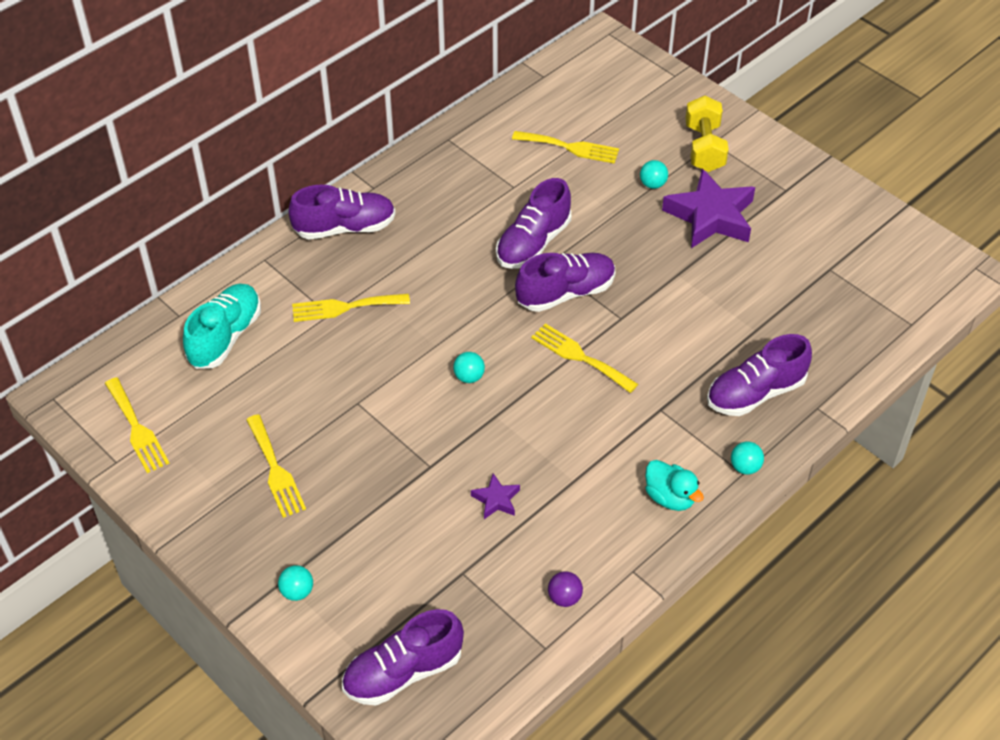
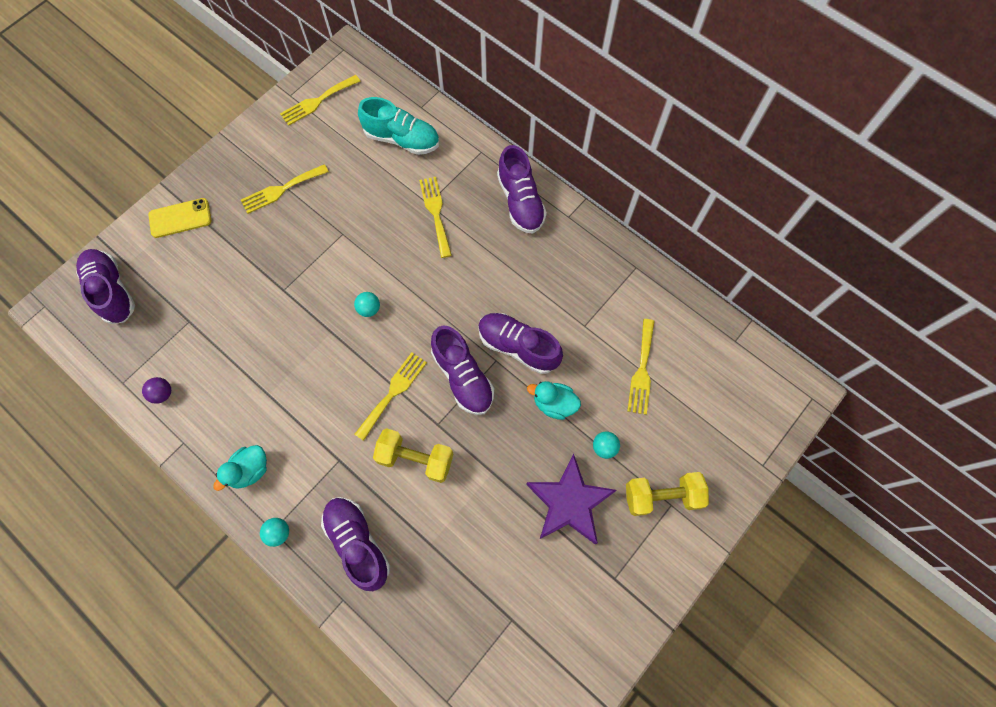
camera: 85 degrees right, 20 degrees up
(297, 591) = (180, 218): turquoise ball -> yellow phone
(496, 500) = (251, 339): purple star -> none
(603, 219) = (554, 404): none -> turquoise duck
(660, 339) = (415, 458): none -> yellow dumbbell

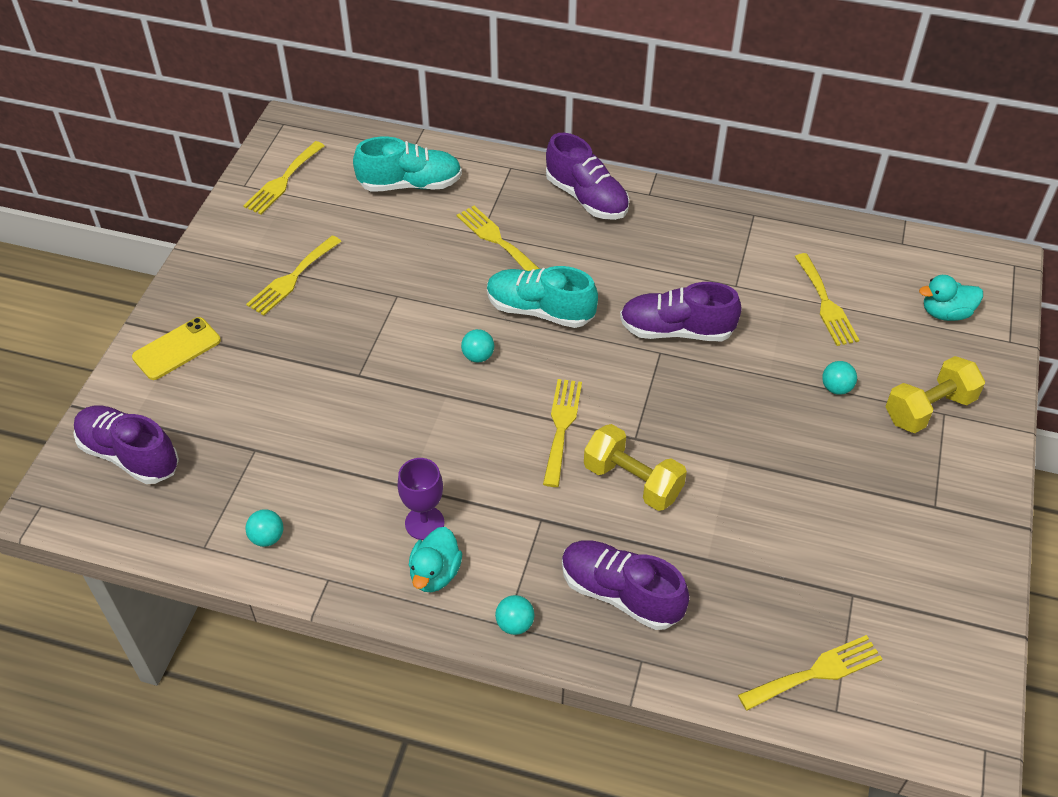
camera: 25 degrees left, 20 degrees down
(163, 393) = (267, 537): purple ball -> turquoise ball
(263, 428) = (424, 523): none -> purple goblet
(415, 458) = (632, 481): yellow dumbbell -> yellow dumbbell turned 45 degrees clockwise
(432, 288) = (540, 310): none -> turquoise shoe
(450, 667) = (816, 672): none -> yellow fork
(463, 377) = (633, 381): purple shoe -> none
(554, 404) = (753, 368): turquoise duck -> turquoise duck (945, 313)
(569, 502) = (835, 454): purple star -> none

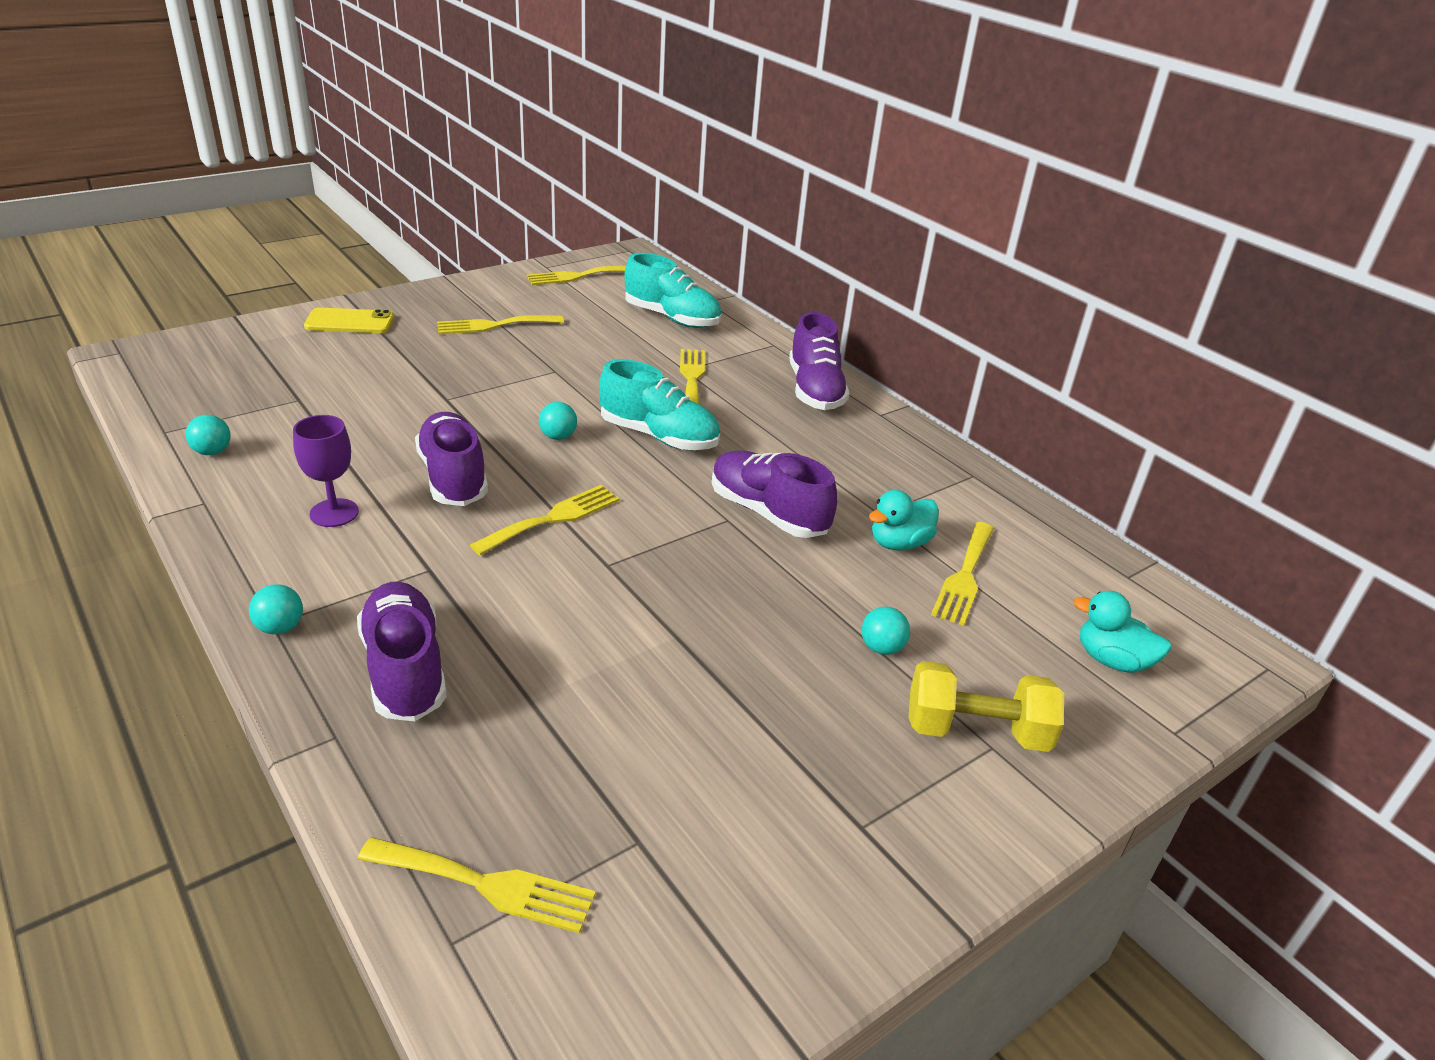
camera: 35 degrees right, 15 degrees down
(129, 455) = (217, 357): purple shoe -> purple shoe (453, 478)
(435, 573) = (283, 550): turquoise duck -> turquoise duck (899, 543)
(540, 310) = (659, 436): turquoise shoe -> turquoise shoe turned 150 degrees clockwise
(632, 481) = (554, 593): yellow dumbbell -> none

